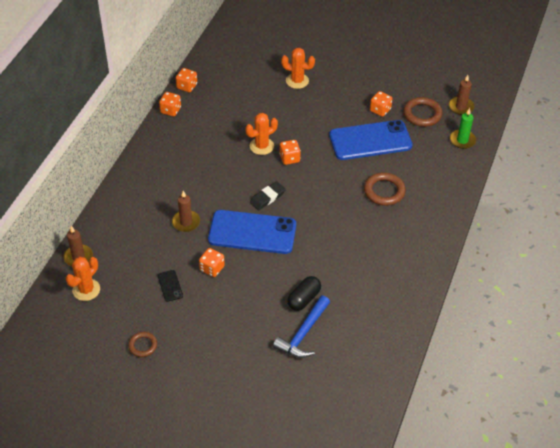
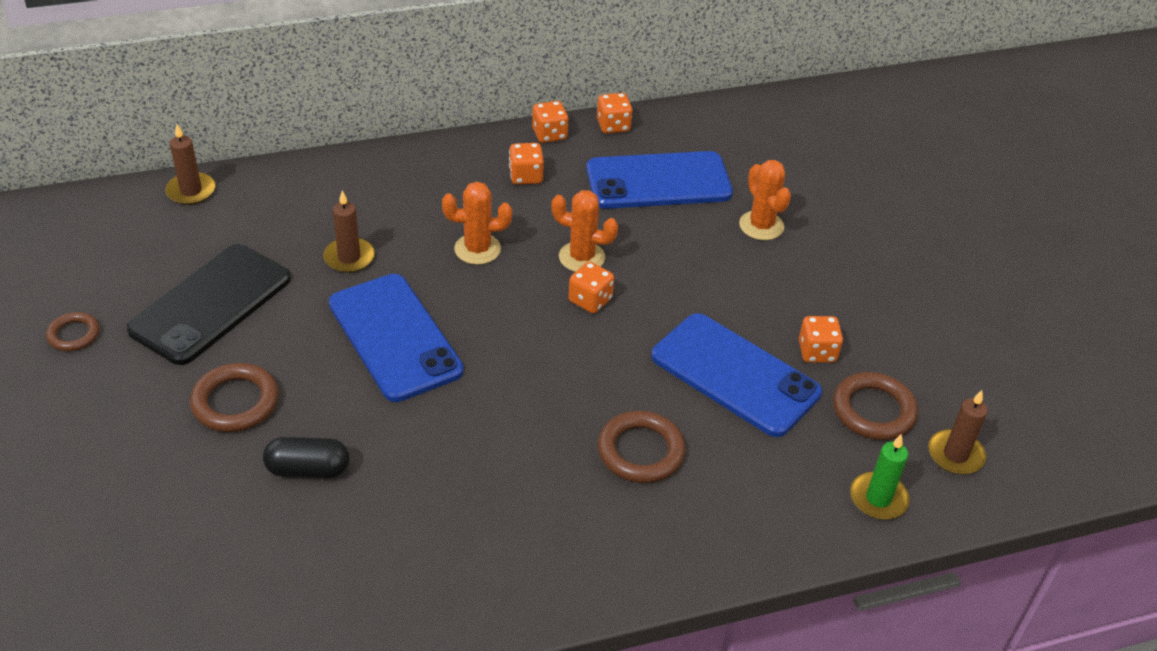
camera: 50 degrees right, 5 degrees down
(86, 290) = (137, 227): orange cactus -> orange cactus (477, 249)
(170, 286) = (211, 304): black phone -> black phone, size x2.47
(212, 268) = (282, 330): orange dice -> orange dice (526, 176)
(239, 94) = (658, 181): none -> blue phone
(242, 305) = (235, 402): none -> brown ring
(267, 197) = (483, 317): black eraser -> none
(303, 333) = (232, 507): blue hammer -> none

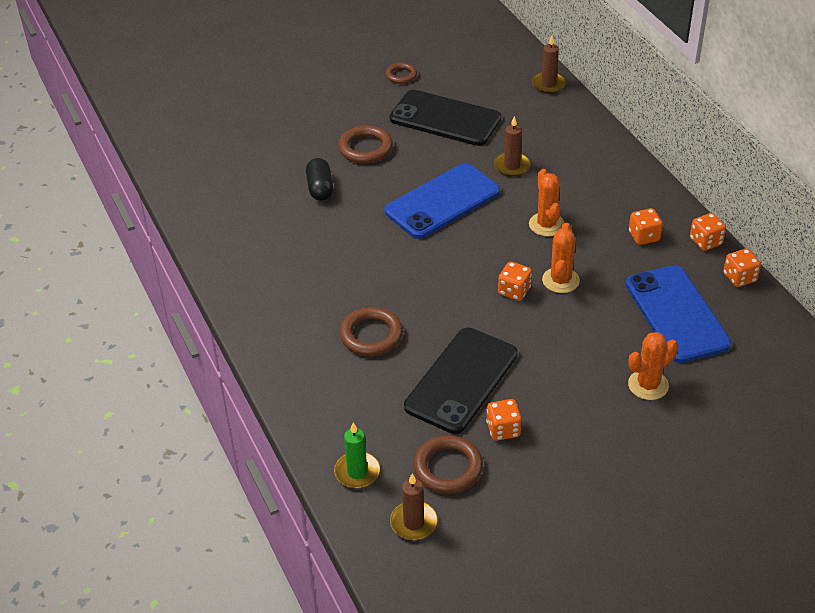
camera: 85 degrees right, 0 degrees up
(735, 375) = (461, 380): blue phone -> black phone

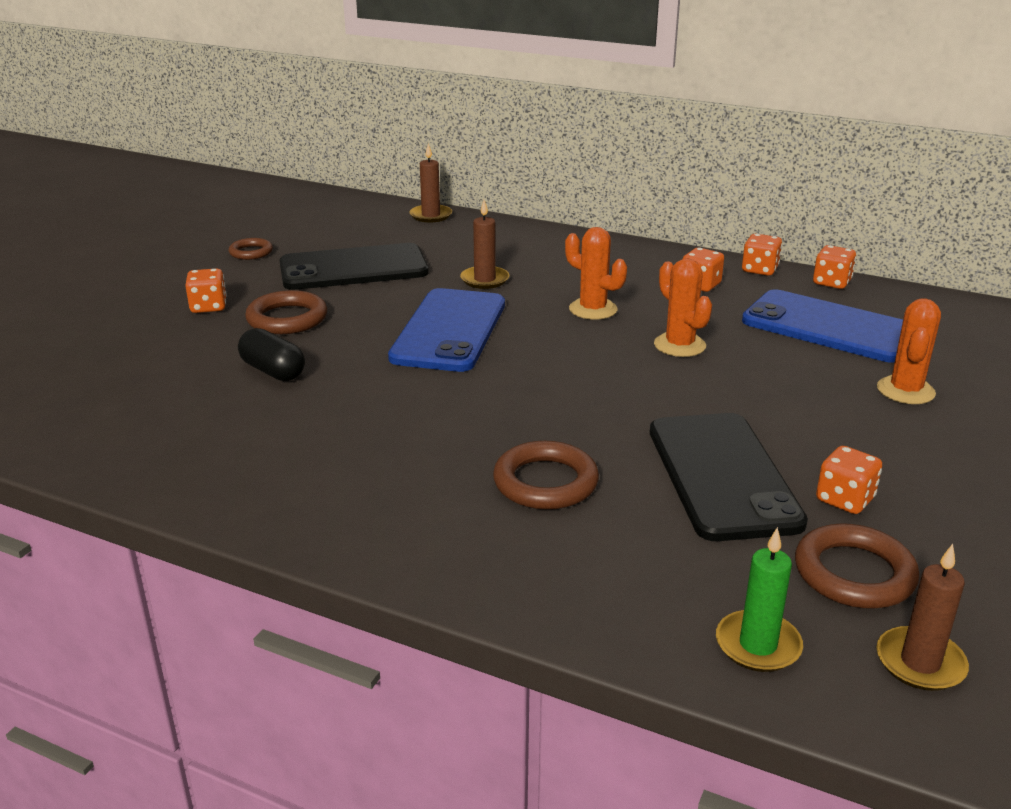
camera: 40 degrees left, 15 degrees down
(514, 291) = (647, 372): orange dice -> orange dice (208, 307)

